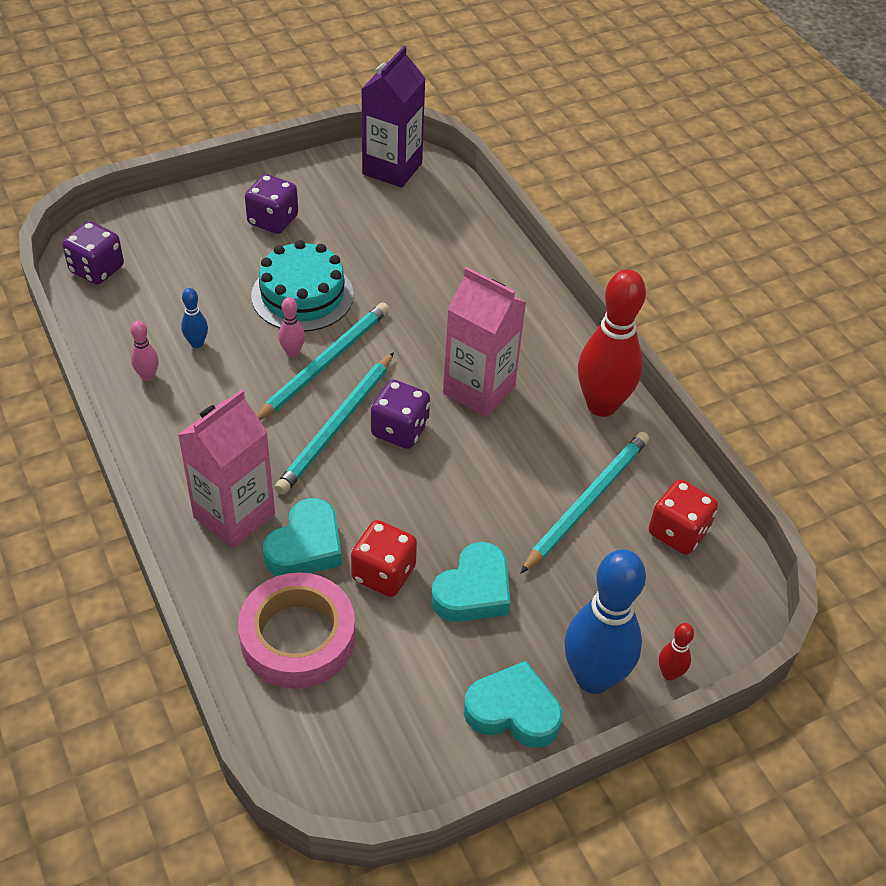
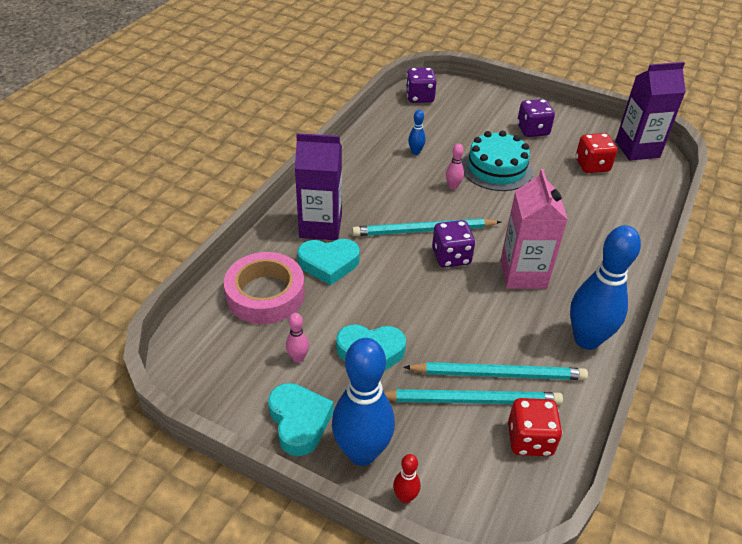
camera: 55 degrees right, 5 degrees down
(148, 376) = (375, 149): pink bowling pin -> pink bowling pin (298, 358)
(234, 516) = (320, 226): pink carton -> purple carton
(324, 364) = (460, 202): turquoise pencil -> turquoise pencil (471, 400)
(383, 573) = (342, 306): red dice -> red dice (592, 165)
(602, 405) = (586, 339): red bowling pin -> blue bowling pin

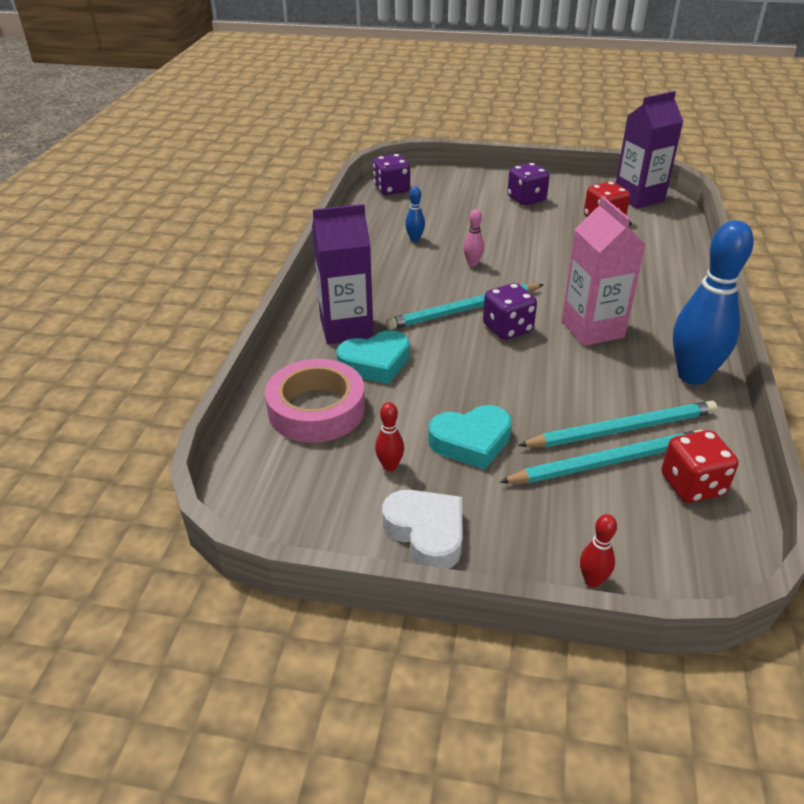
camera: 15 degrees left, 5 degrees down
(298, 358) = (390, 466): pink bowling pin -> red bowling pin
(299, 421) = (426, 533): turquoise heart -> white heart
(362, 452) = (517, 546): blue bowling pin -> none
(496, 168) = (509, 239): turquoise cake -> none

